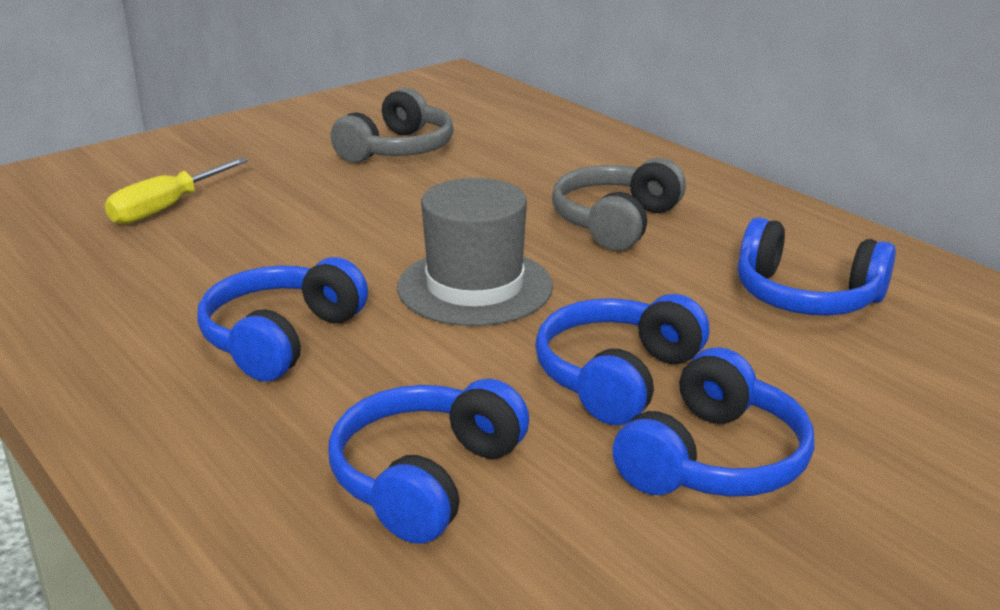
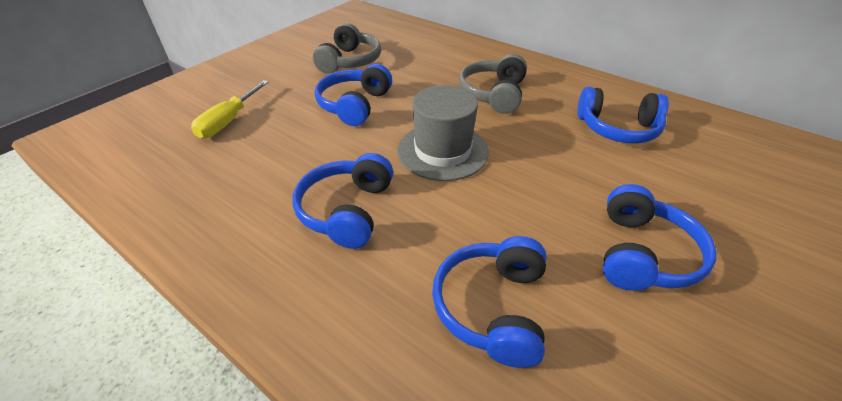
camera: 15 degrees left, 15 degrees up
(617, 377) = (556, 202): blue headphones -> blue headphones (354, 105)

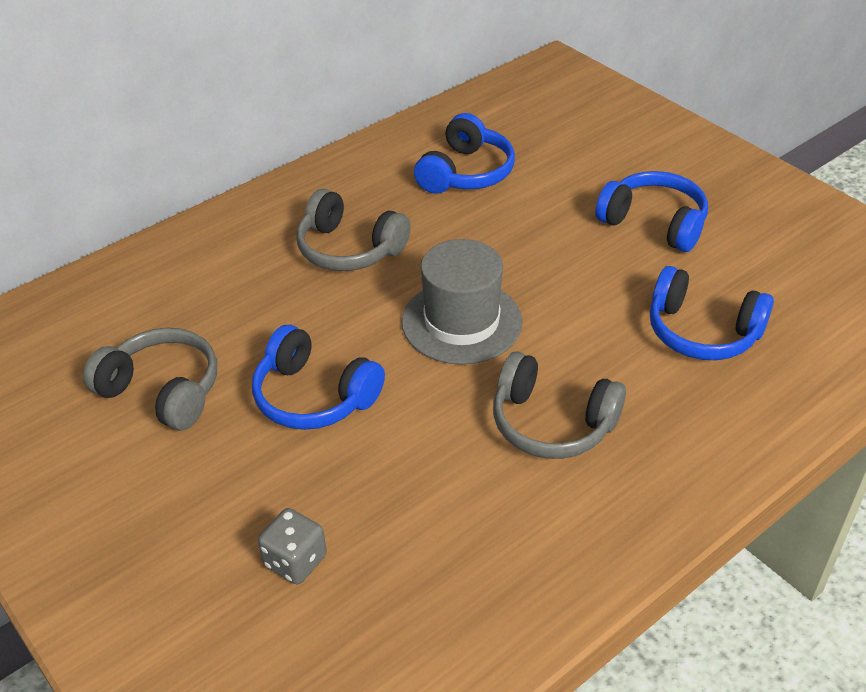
camera: 75 degrees left, 0 degrees up
(229, 121) = (295, 561): yellow screwdriver -> grey dice
(347, 210) = (552, 423): blue headphones -> grey headphones

